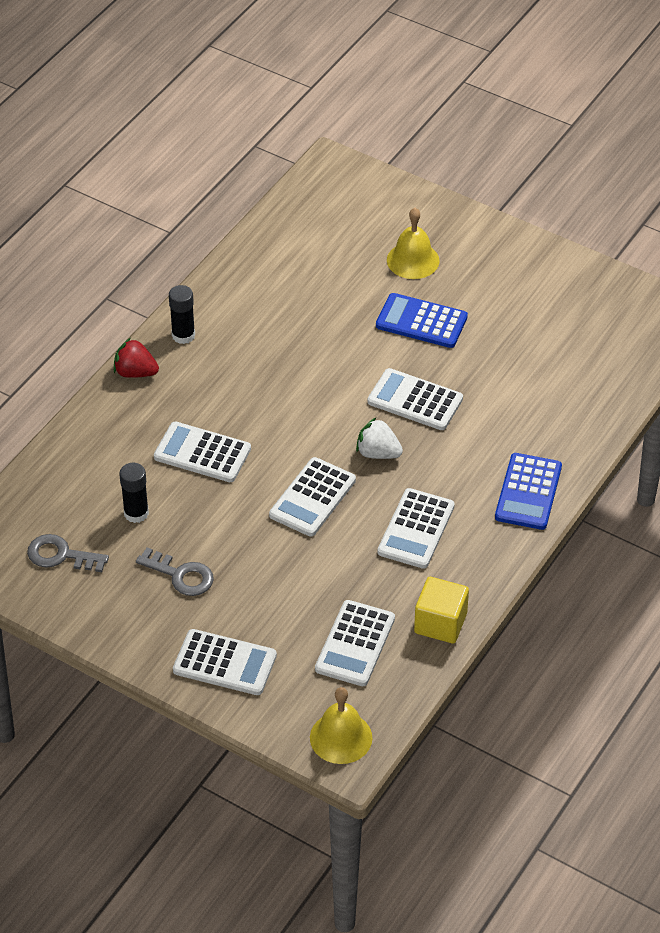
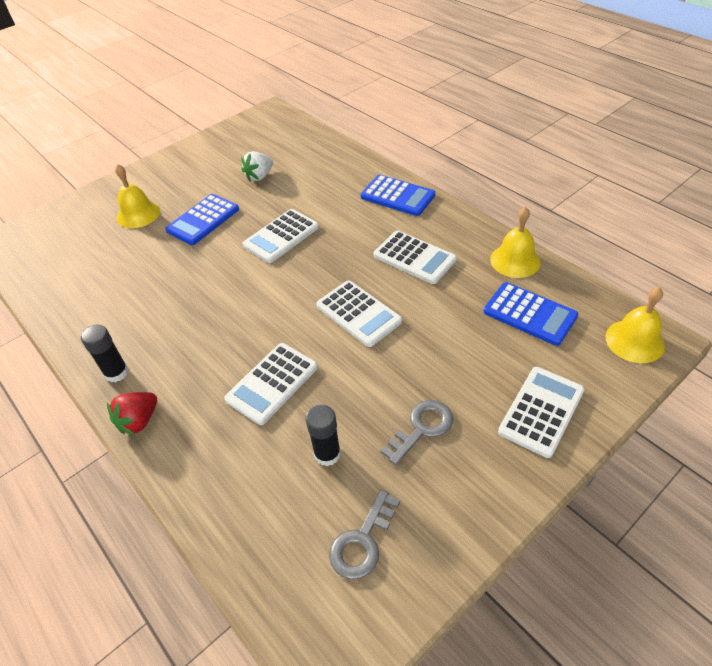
camera: 70 degrees left, 0 degrees up
(355, 644) = (530, 314): white calculator -> blue calculator
(378, 453) = (326, 266): white strawberry -> white strawberry (260, 176)
(440, 623) = (515, 260): yellow cube -> yellow bell

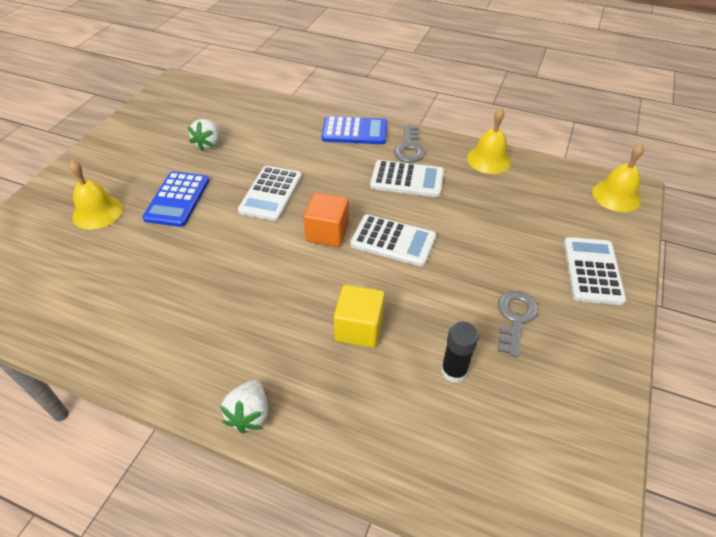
camera: 30 degrees left, 0 degrees up
(116, 373) = (189, 376): black glue stick -> none
(139, 421) = (249, 414): red strawberry -> white strawberry
(272, 383) = (359, 328): white calculator -> yellow cube
(305, 287) = (327, 232): none -> orange cube
(362, 541) = (536, 432): grey key -> grey key (409, 148)
(530, 314) = (530, 198): blue calculator -> none

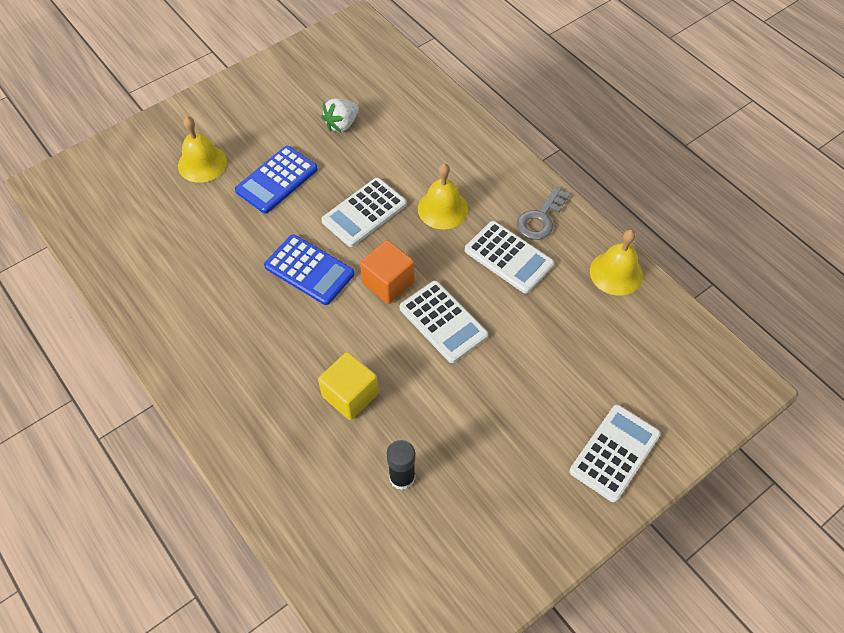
camera: 30 degrees right, 10 degrees up
(249, 414) = (216, 424): white strawberry -> none
(354, 131) = (498, 171): blue calculator -> blue calculator (309, 270)
(515, 318) = (496, 460): grey key -> none
(616, 196) = (721, 384): yellow bell -> yellow bell (442, 209)

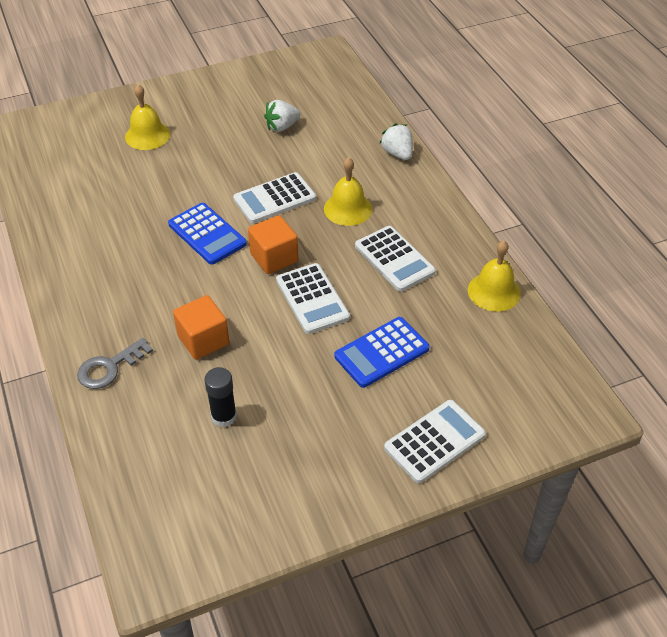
camera: 15 degrees right, 10 degrees down
(277, 180) = (207, 159): blue calculator -> blue calculator (381, 352)
(350, 395) = (203, 340): yellow cube -> orange cube
(470, 133) = (397, 153): none -> white strawberry
(540, 218) = (437, 233): grey key -> grey key (109, 367)

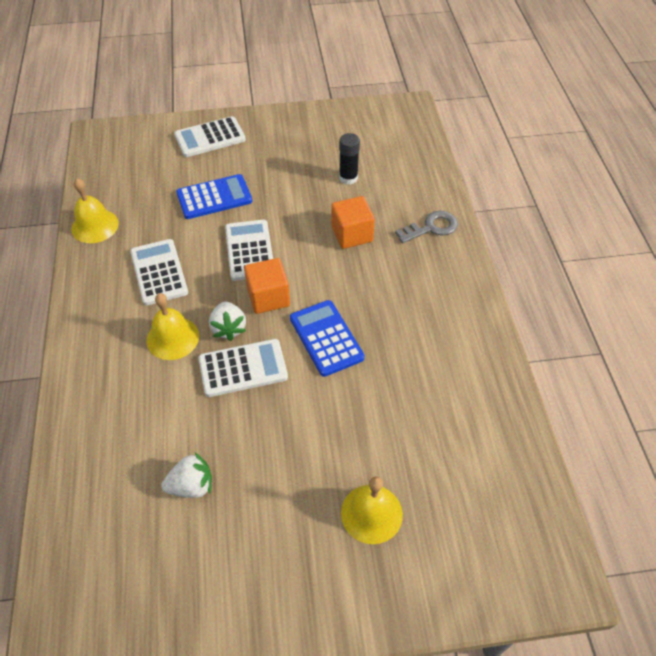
camera: 165 degrees left, 5 degrees up
(397, 153) = (77, 403): white strawberry -> white strawberry (228, 328)

